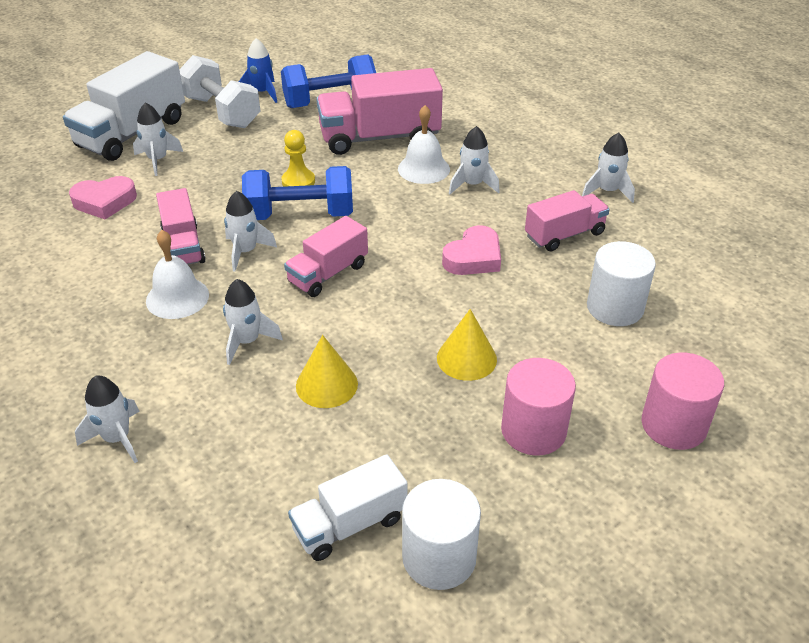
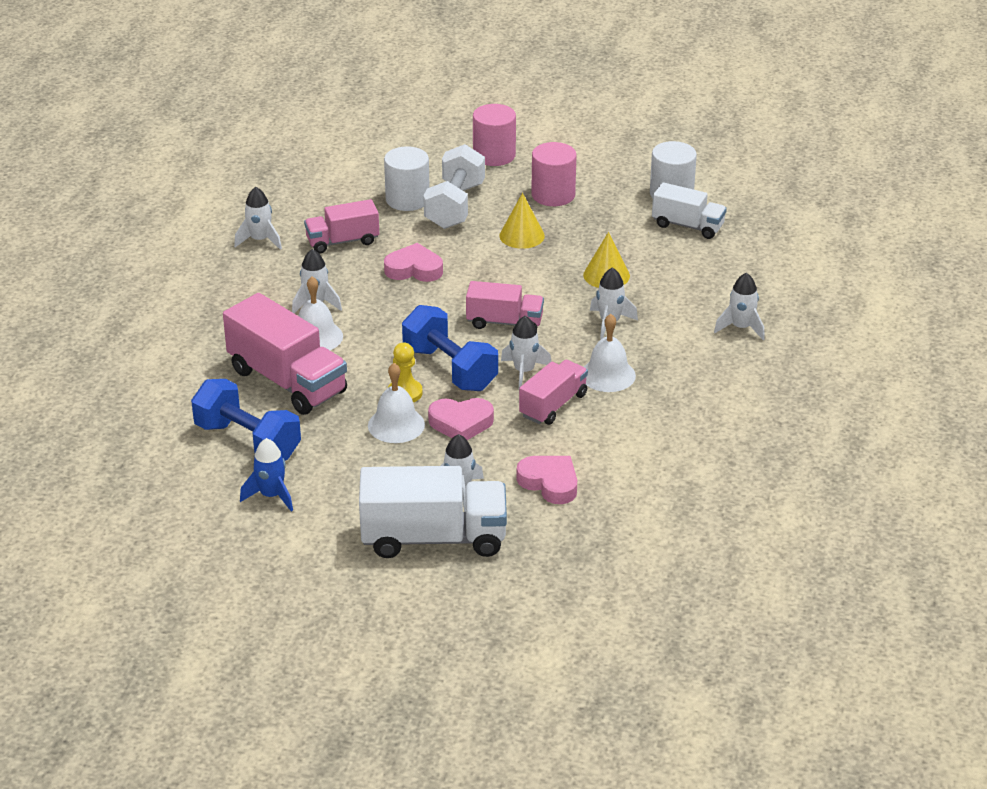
camera: 125 degrees left, 5 degrees down
(221, 112) = (336, 502): white dumbbell -> white dumbbell (454, 206)
(227, 191) = (461, 423): none -> pink heart
(266, 163) = (396, 425): none -> white bell
(564, 235) = (342, 241): pink truck -> pink truck turned 45 degrees counterclockwise

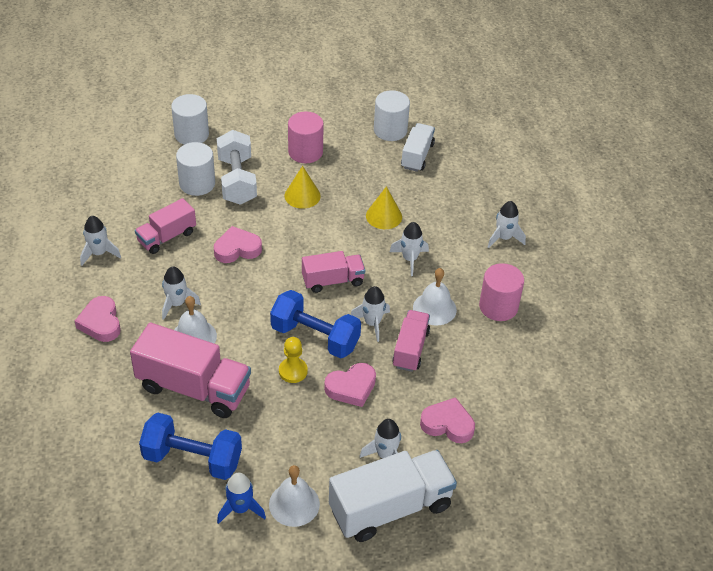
camera: 25 degrees left, 10 degrees up
(224, 302) = (101, 323): none -> pink heart
(396, 425) = (302, 405): white bell -> white bell (294, 504)
(430, 152) = (191, 134): none -> white cylinder
(494, 155) = (242, 126): pink cylinder -> pink cylinder (498, 306)
(688, 226) = (417, 156): white truck -> white truck turned 75 degrees counterclockwise

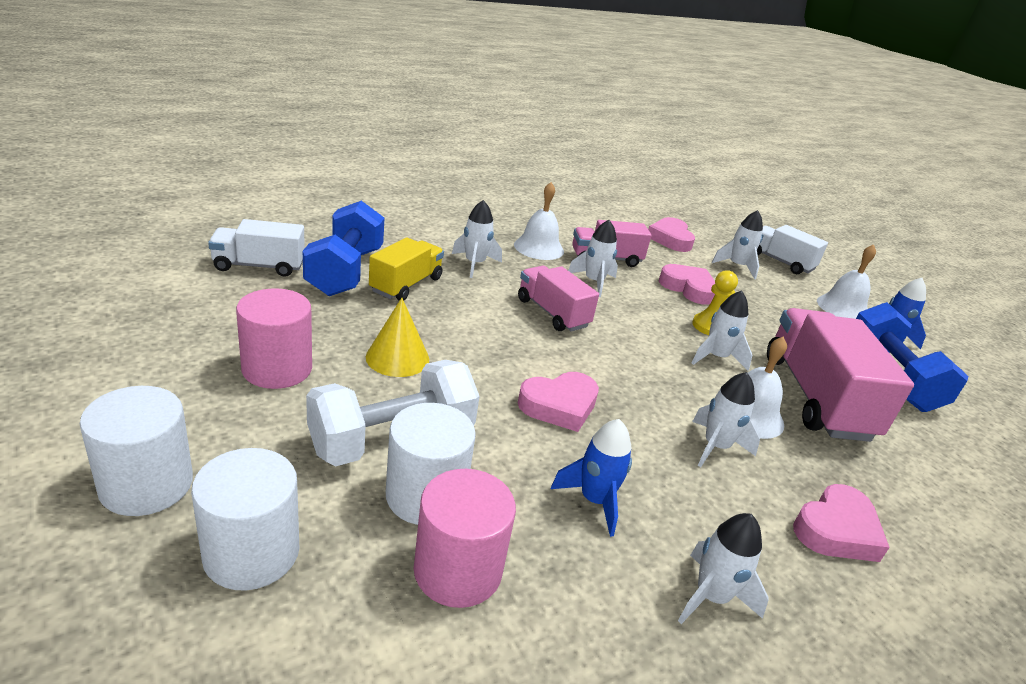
camera: 115 degrees left, 15 degrees down
(167, 237) = (594, 500): pink truck -> blue rocket
(237, 249) = (559, 406): pink heart -> pink heart turned 75 degrees counterclockwise
(315, 337) = (650, 317): blue dumbbell -> blue dumbbell (345, 272)
(384, 216) = (406, 285): yellow cone -> yellow truck
(390, 130) = (194, 290): white cylinder -> white cylinder (146, 485)
(390, 508) = (780, 262): white truck -> white truck, size x0.59
(498, 306) = (507, 216): pink cylinder -> pink cylinder (458, 570)
(504, 238) = (401, 212): white rocket -> white rocket (716, 357)

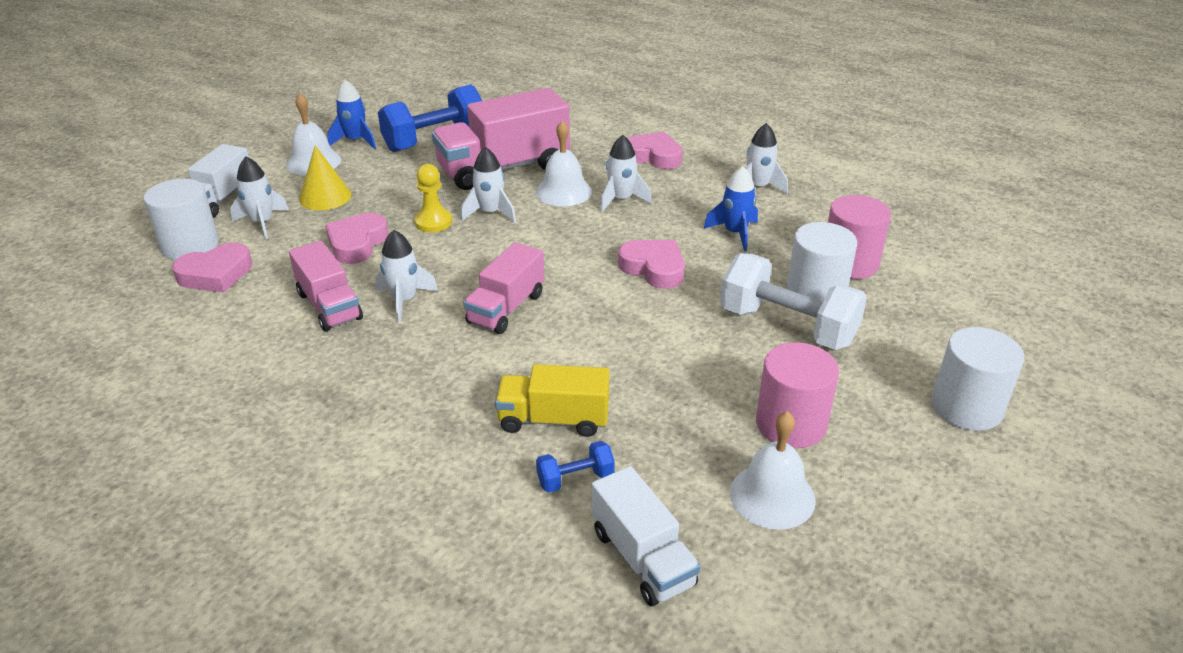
camera: 110 degrees left, 5 degrees up
(251, 553) = (940, 335): white cylinder -> white cylinder (190, 245)
(345, 272) = (575, 479): blue dumbbell -> blue dumbbell, size x0.46
(397, 358) = (691, 366): yellow cone -> yellow cone (325, 197)
(474, 264) = (445, 391): white rocket -> none
(539, 248) = (345, 360): white bell -> white bell (772, 496)

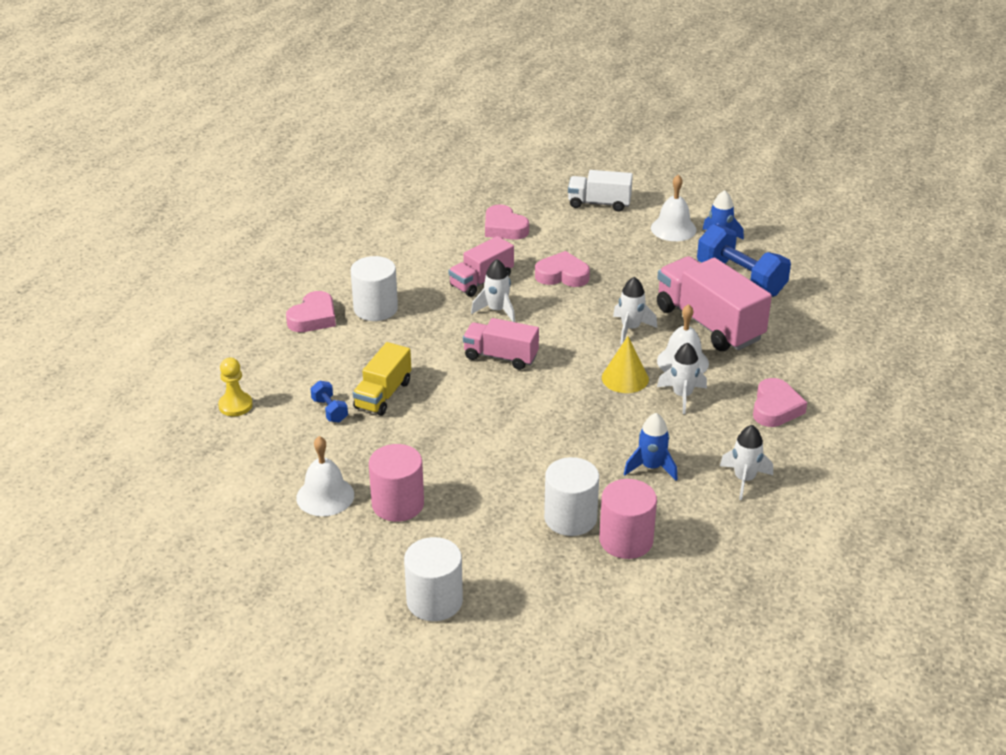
camera: 80 degrees right, 0 degrees up
(190, 245) = (535, 209): white cylinder -> white cylinder (375, 309)
(262, 223) = (574, 229): white rocket -> none
(325, 197) = (622, 246): yellow cone -> yellow cone (625, 378)
(433, 222) = (605, 303): yellow pawn -> yellow pawn (235, 405)
(553, 419) = (383, 395): yellow truck -> yellow truck turned 150 degrees counterclockwise
(642, 557) = (268, 444): white truck -> none
(654, 268) = (578, 424): pink heart -> pink heart (313, 318)
(787, 326) = (517, 501): white dumbbell -> none

